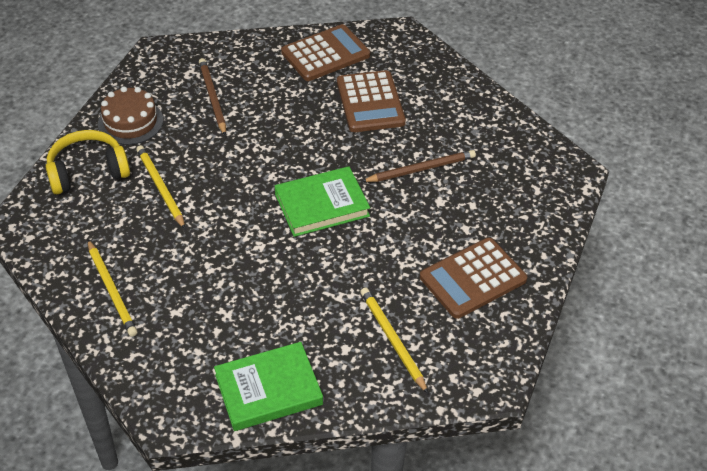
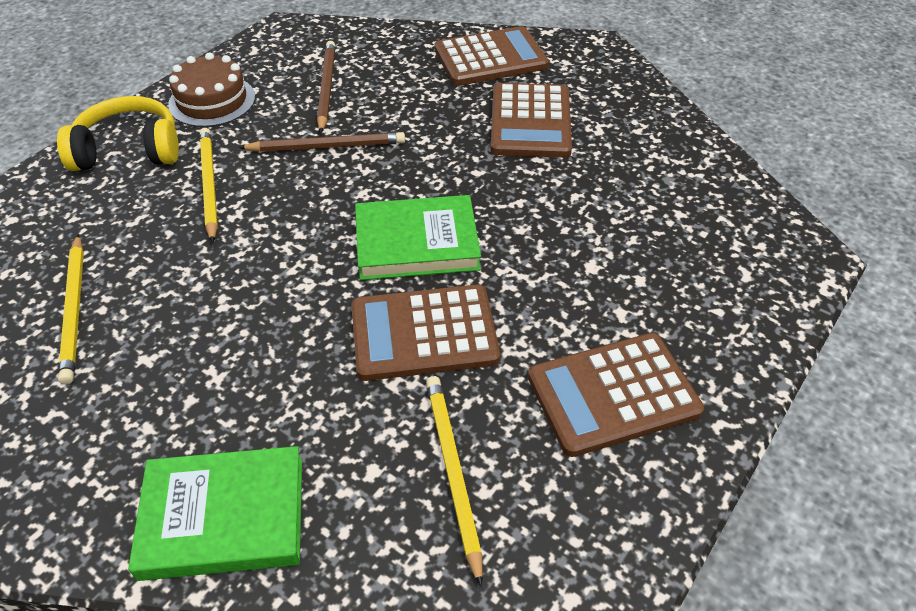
camera: 15 degrees right, 0 degrees up
(347, 263) = (424, 333): none -> brown calculator
(421, 169) = (576, 217): brown pencil -> brown pencil (327, 146)

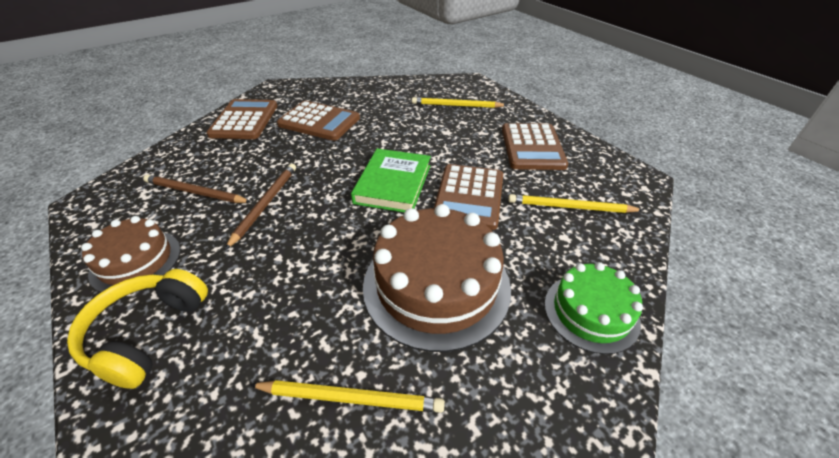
camera: 70 degrees left, 5 degrees down
(209, 185) = (252, 278): yellow pencil -> yellow pencil (456, 105)
(223, 516) = (591, 312): green book -> green cake
(234, 338) = (436, 285): none -> brown cake

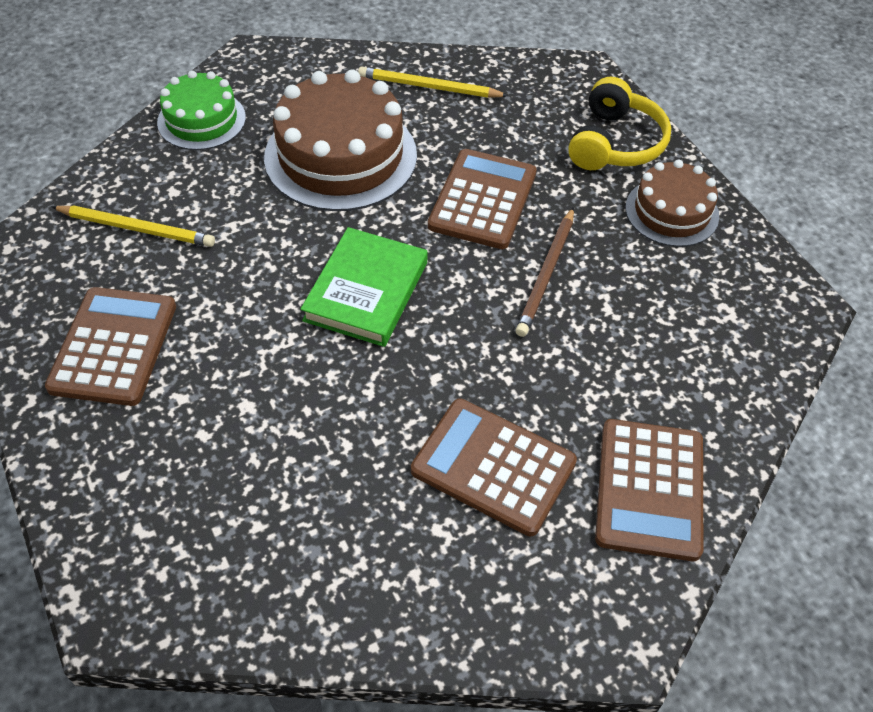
camera: 175 degrees left, 10 degrees up
(195, 192) = (654, 305): brown pencil -> none
(456, 105) = (195, 495): yellow pencil -> none
(469, 196) = (263, 258): brown calculator -> brown calculator (483, 200)

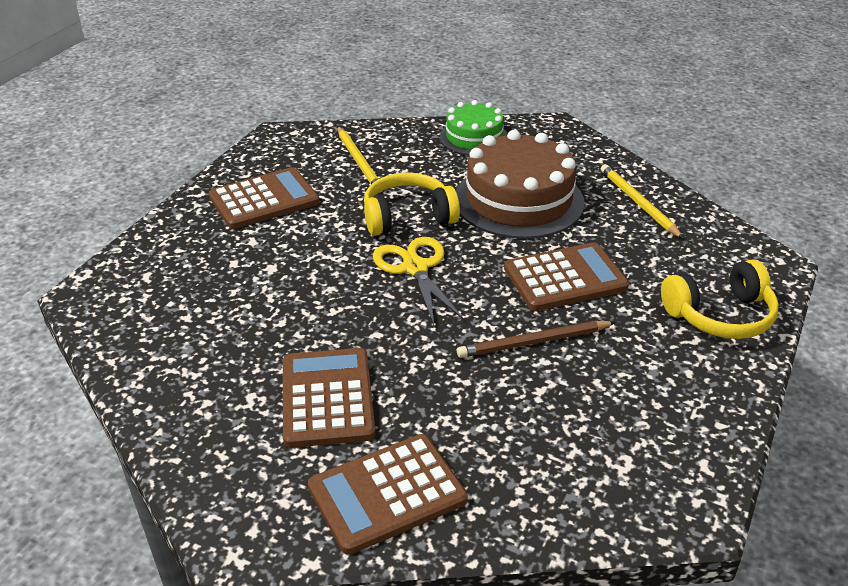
camera: 55 degrees right, 15 degrees down
(279, 248) = (408, 217): none -> yellow headphones
(366, 291) = (415, 268): green book -> yellow scissors
(672, 212) = (690, 381): brown cake -> none

